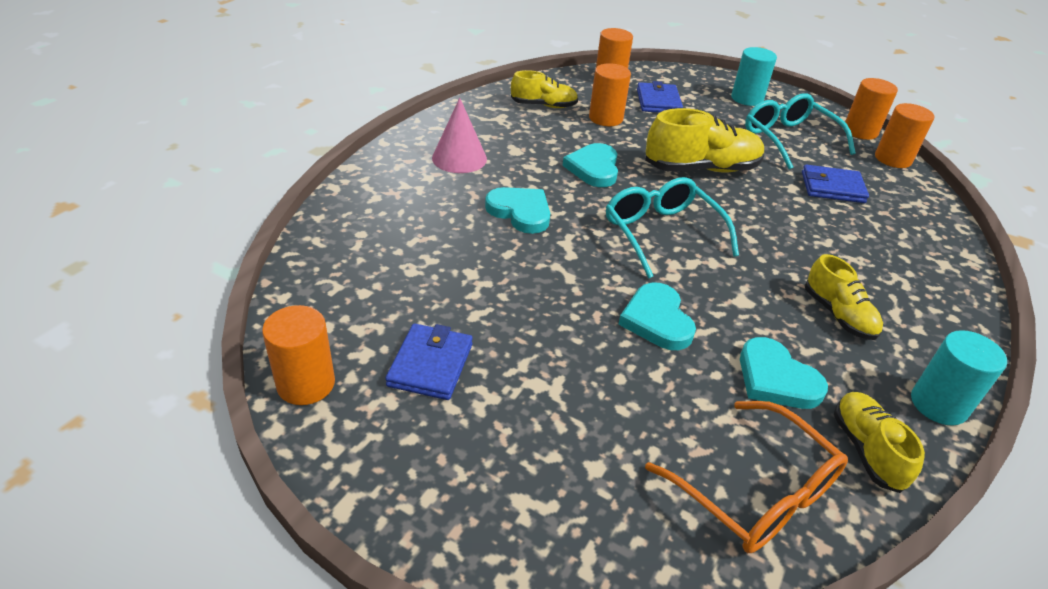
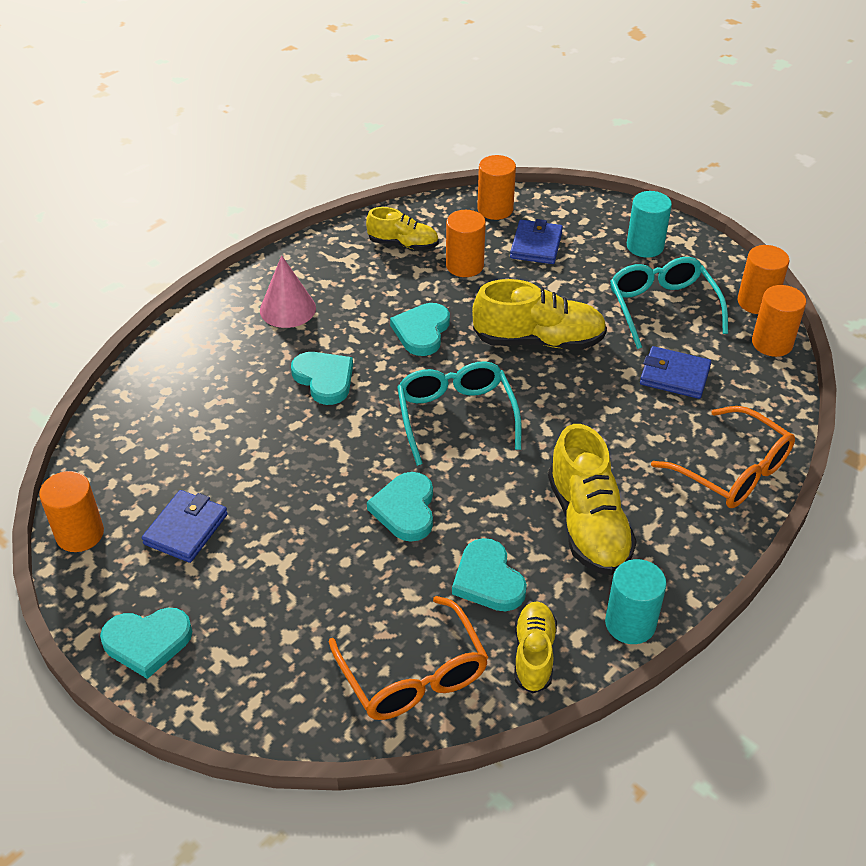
camera: 15 degrees right, 5 degrees up
(429, 500) = (147, 642): none -> turquoise heart
(838, 315) = (588, 524): yellow shoe -> yellow shoe, size x1.65
(933, 257) = (733, 471): none -> orange glasses

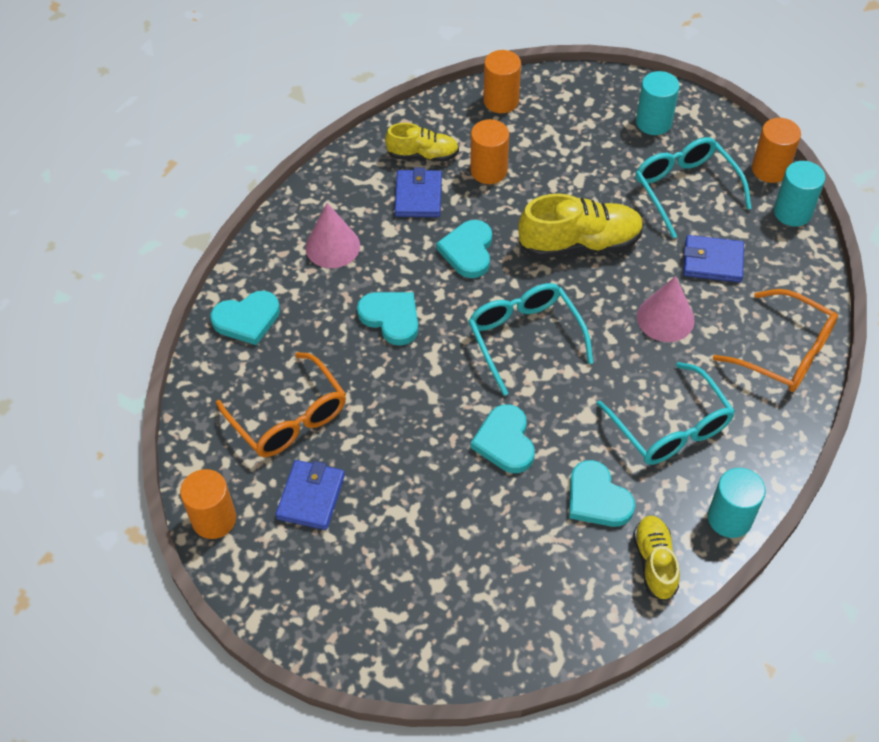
camera: 10 degrees left, 10 degrees up
(147, 642) = (313, 614): turquoise heart -> turquoise heart (247, 319)
(414, 675) = (557, 601): orange glasses -> orange glasses (289, 418)
(536, 245) = (551, 137): blue wallet -> blue wallet (418, 196)
(588, 524) = (670, 427): yellow shoe -> turquoise glasses
(610, 420) = (665, 318): none -> pink cone
(772, 343) = (792, 212): orange cylinder -> turquoise cylinder

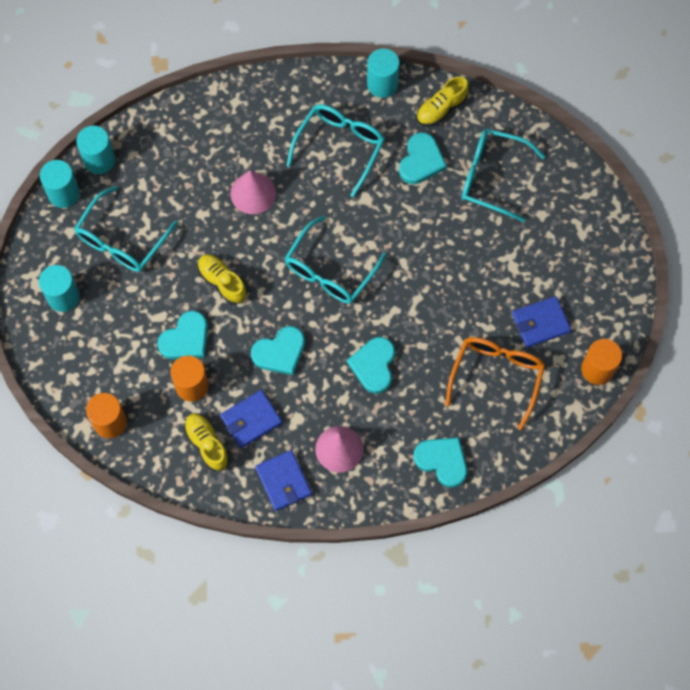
camera: 125 degrees left, 15 degrees up
(505, 442) = (419, 235): turquoise heart -> turquoise heart (185, 339)
(525, 561) = (492, 177): none -> turquoise glasses
(579, 243) = (222, 282): yellow shoe -> yellow shoe, size x0.61
(712, 261) = (181, 189): blue wallet -> blue wallet (283, 481)
(770, 169) = (64, 193): orange cylinder -> turquoise cylinder
(785, 352) = (232, 109): orange glasses -> none

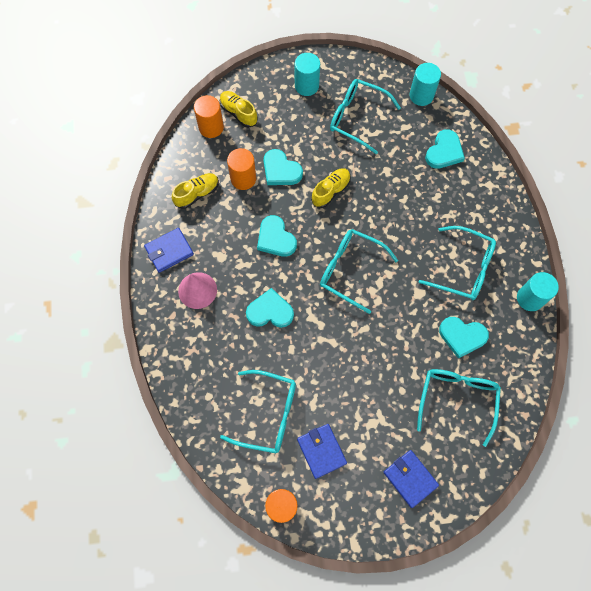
camera: 85 degrees right, 0 degrees up
(64, 193) = (389, 76): turquoise cylinder -> none
(251, 420) = (218, 223): blue wallet -> blue wallet (410, 478)
(253, 193) = (410, 206): pink cone -> none
(441, 108) = (516, 350): yellow shoe -> yellow shoe (238, 113)
(442, 461) = (190, 373): turquoise heart -> turquoise heart (444, 152)
(496, 376) = (268, 414): orange glasses -> turquoise glasses

